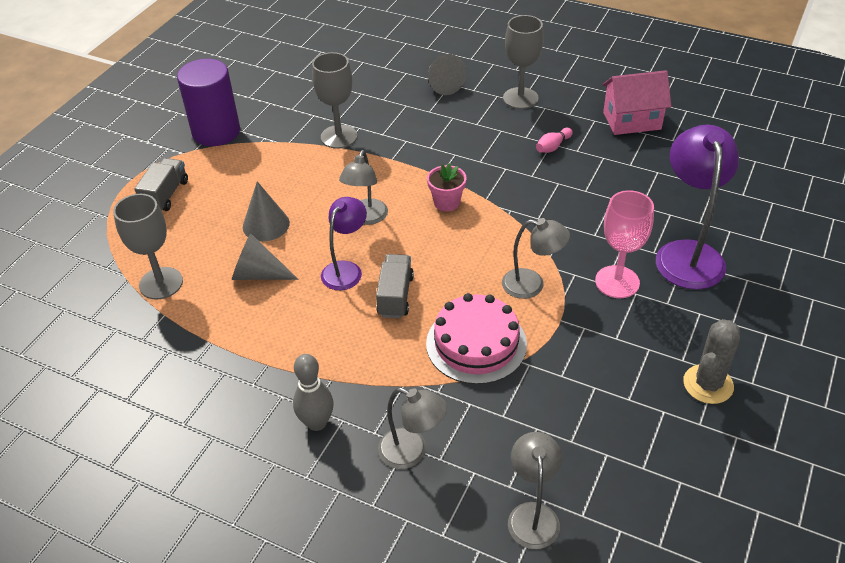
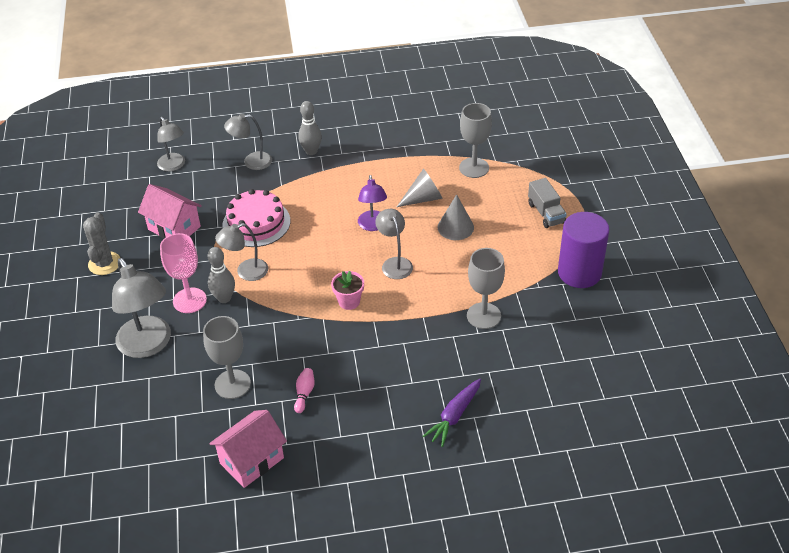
camera: 145 degrees right, 0 degrees up
(395, 296) = (327, 225): grey truck -> none
(442, 84) = (454, 416): grey cone -> purple carrot
(520, 98) = (370, 436): grey goblet -> grey goblet (232, 384)
(575, 266) = (224, 298): none -> grey bowling pin
(588, 392) = (174, 228): none -> pink house
(687, 253) = (148, 345): purple lamp -> grey lamp

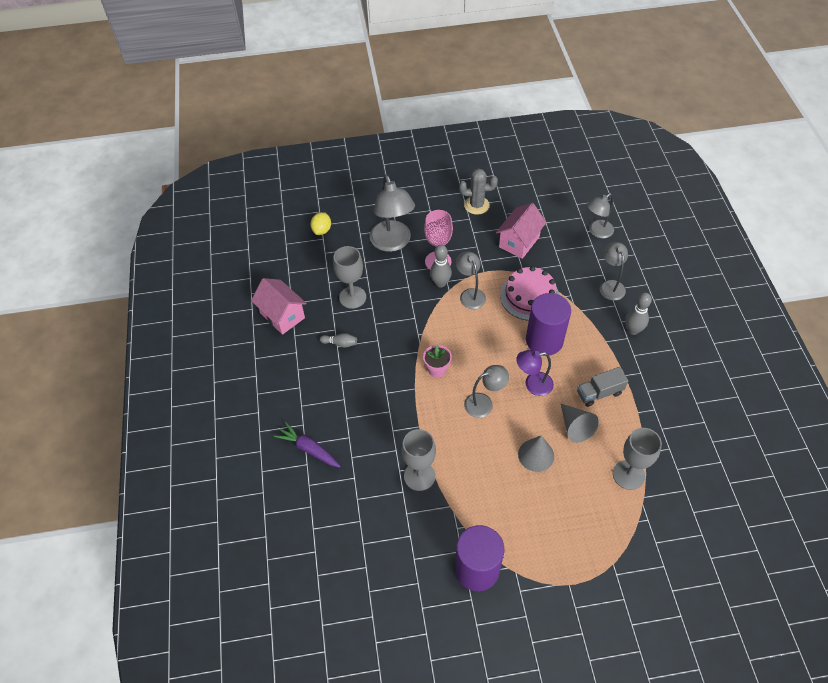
camera: 90 degrees right, 10 degrees up
(105, 425) = (322, 230): none -> yellow lemon
(148, 345) = (392, 243): grey lamp -> grey lamp turned 75 degrees counterclockwise
(304, 393) = (340, 343): pink bowling pin -> grey bowling pin
(317, 214) = (544, 340): none -> purple cylinder
(546, 213) = (564, 543): grey truck -> grey truck (599, 393)

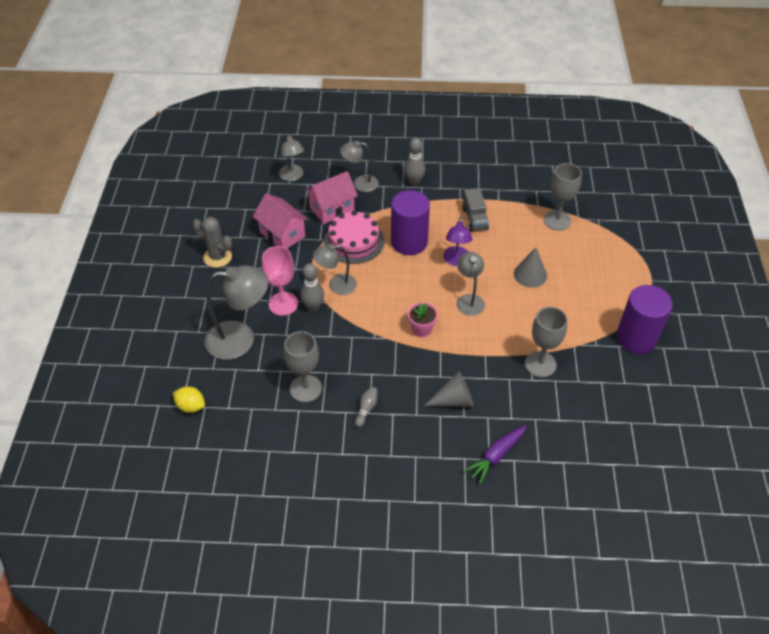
camera: 80 degrees left, 5 degrees down
(282, 315) = (309, 463): pink house -> pink house (332, 209)
(476, 205) = (217, 257): grey cactus -> grey cactus turned 75 degrees counterclockwise
(575, 427) = (506, 242): grey cone -> grey cone (454, 400)

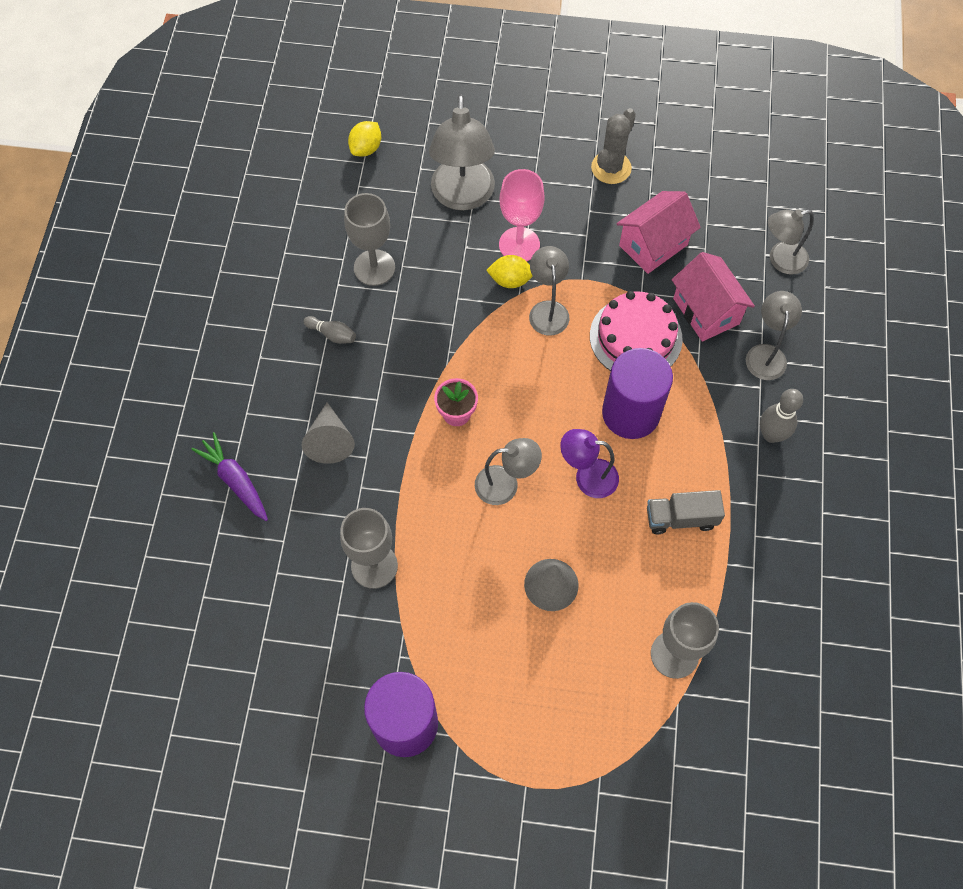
camera: 95 degrees right, 15 degrees up
(313, 307) = (510, 280): grey bowling pin -> yellow lemon

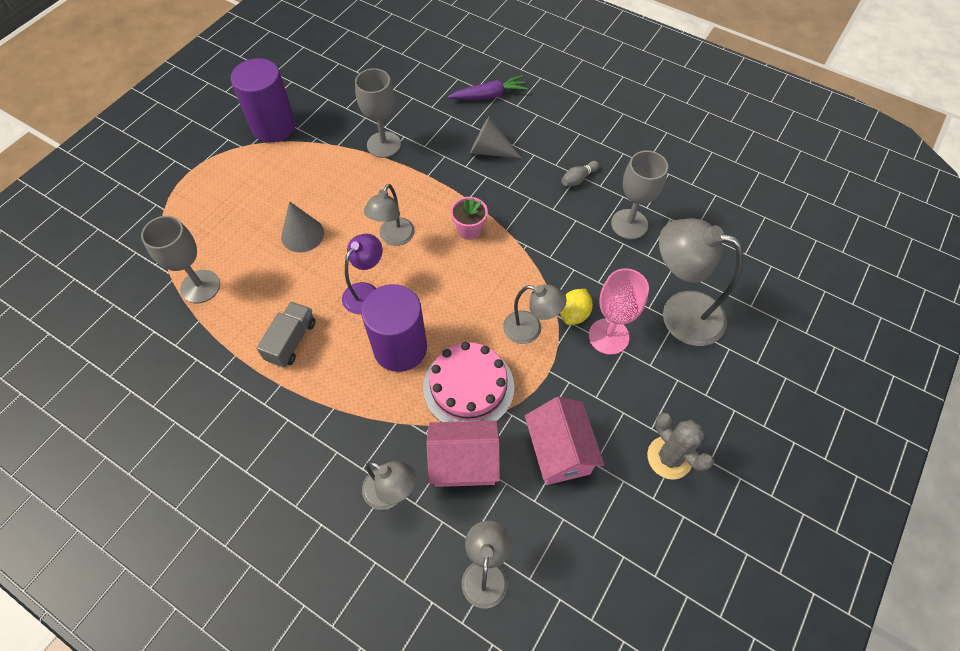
camera: 115 degrees right, 5 degrees down
(366, 148) = (761, 260): yellow lemon -> none
(771, 435) = (313, 451): grey bowling pin -> none

